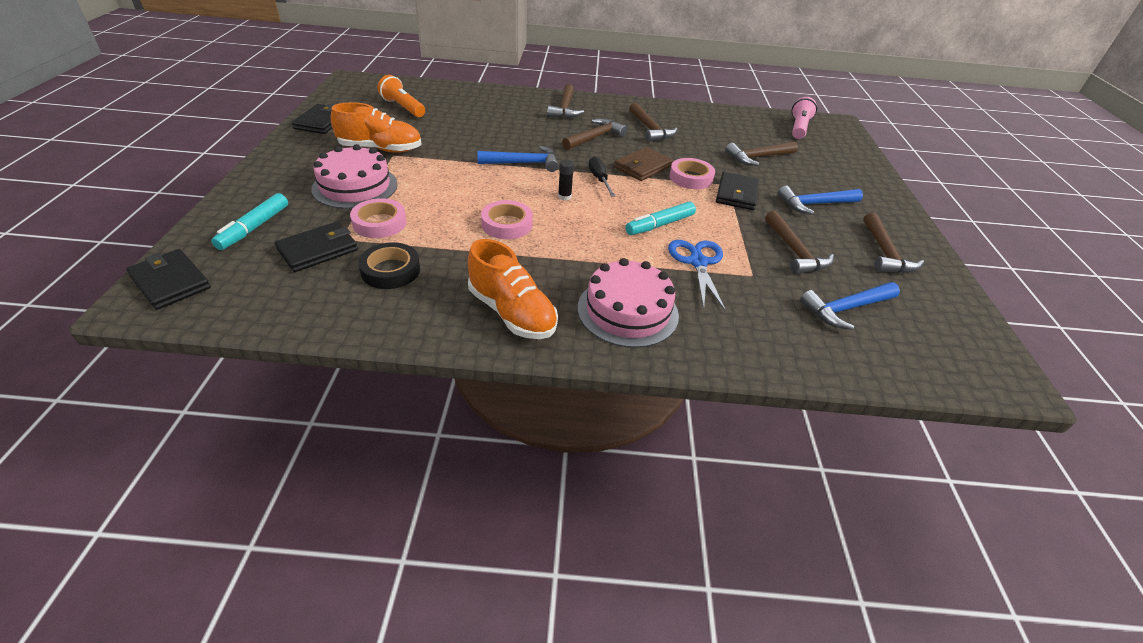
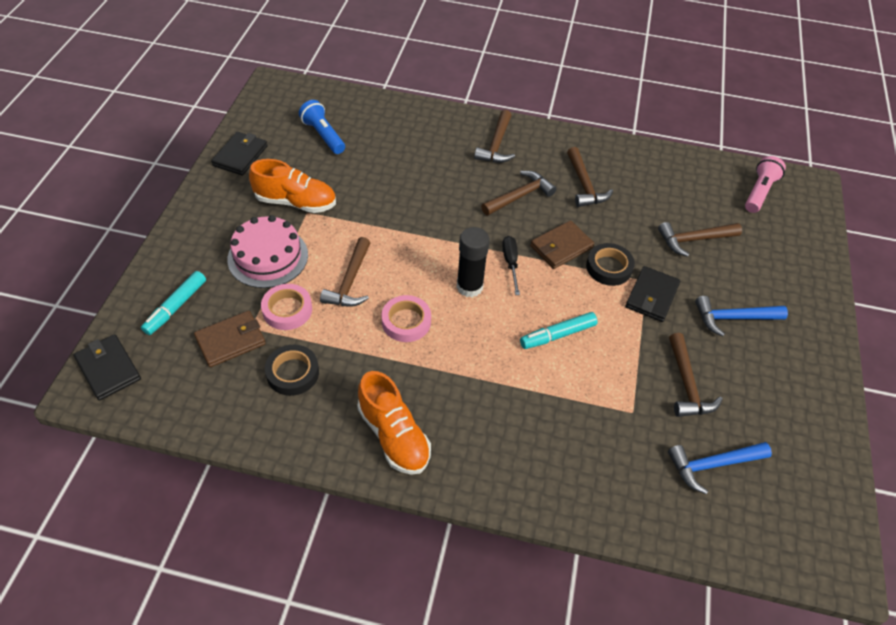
camera: 10 degrees right, 10 degrees up
(318, 250) = (231, 341): black wallet -> brown wallet
(403, 107) = (323, 135): orange flashlight -> blue flashlight
(523, 163) = (436, 233): blue hammer -> none
(564, 197) = (469, 286): black glue stick -> black glue stick, size x1.96
(627, 311) = (499, 445): pink cake -> none
(691, 178) = (609, 267): pink tape -> black tape
(698, 262) = (582, 390): blue scissors -> none
(884, 252) = (783, 395): brown hammer -> brown hammer (350, 281)

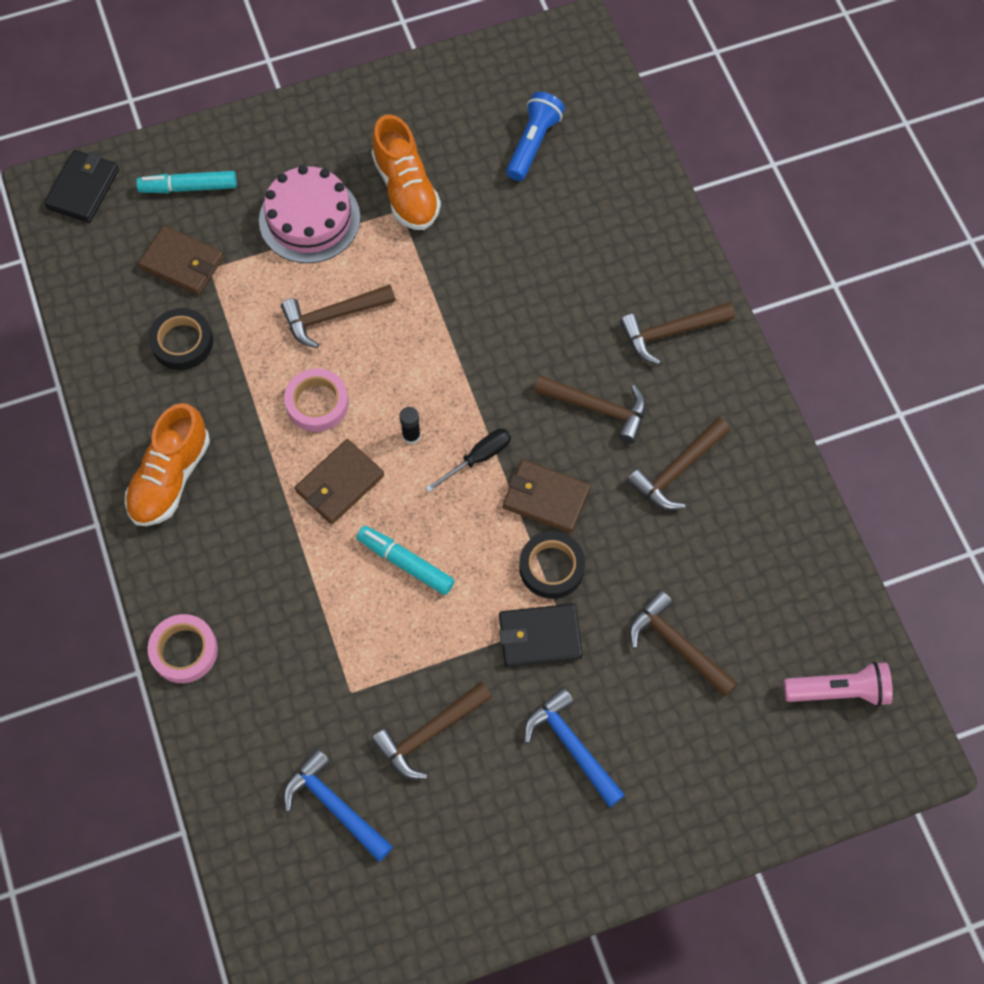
camera: 60 degrees right, 15 degrees up
(240, 156) = (433, 89): black wallet -> none
(287, 310) = (254, 285): pink tape -> pink tape (184, 650)
(469, 286) = (411, 436): black glue stick -> black glue stick, size x0.51
(475, 340) = (340, 484): none -> brown wallet

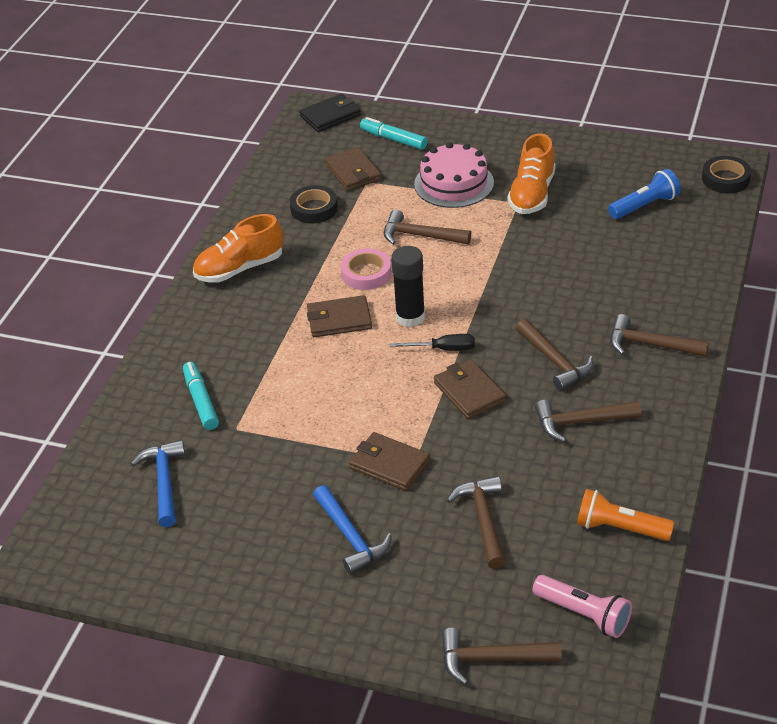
camera: 40 degrees right, 25 degrees down
(184, 650) = (159, 355): pink tape -> none
(405, 563) = (339, 380): turquoise marker -> turquoise marker (201, 401)
(411, 436) = (410, 317): black glue stick -> black glue stick, size x1.96
(429, 733) = (263, 477): brown hammer -> brown hammer (492, 659)
(539, 637) = (389, 464): black wallet -> brown wallet
(551, 567) = (436, 431): black tape -> black tape (725, 179)
(571, 746) = (350, 537): blue hammer -> blue hammer turned 150 degrees clockwise
(800, 574) = (619, 528): none -> orange flashlight

